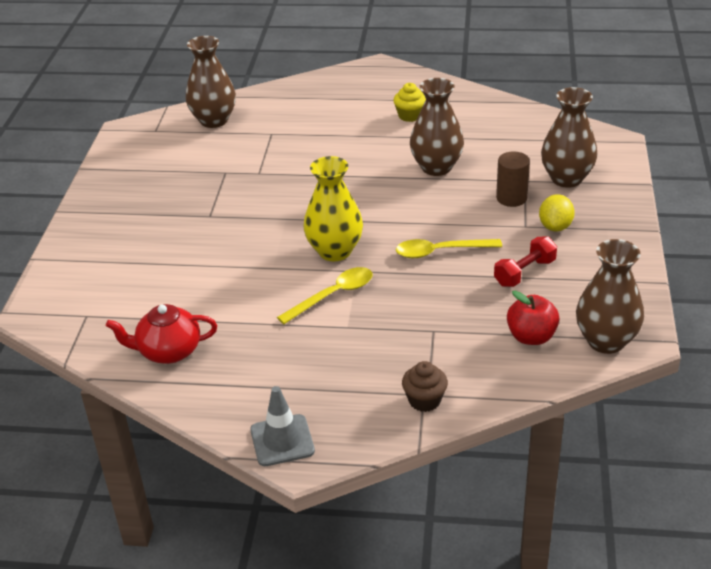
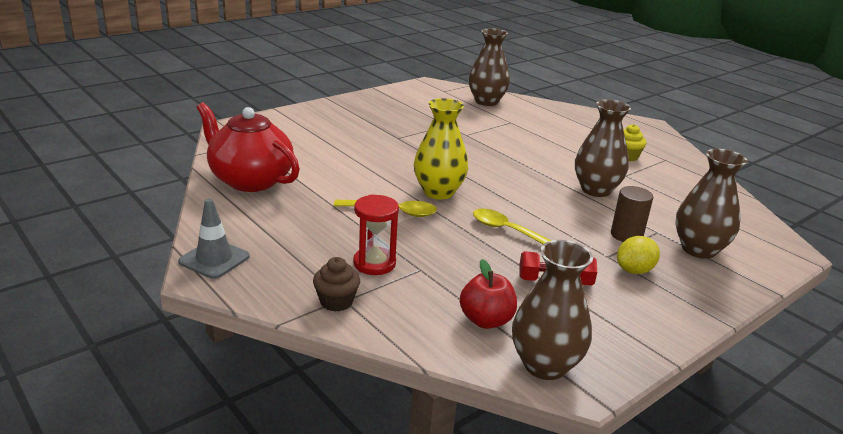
camera: 40 degrees right, 10 degrees down
(168, 351) = (250, 180): red teapot -> red teapot, size x1.54
(397, 350) = (374, 263): none -> red hourglass

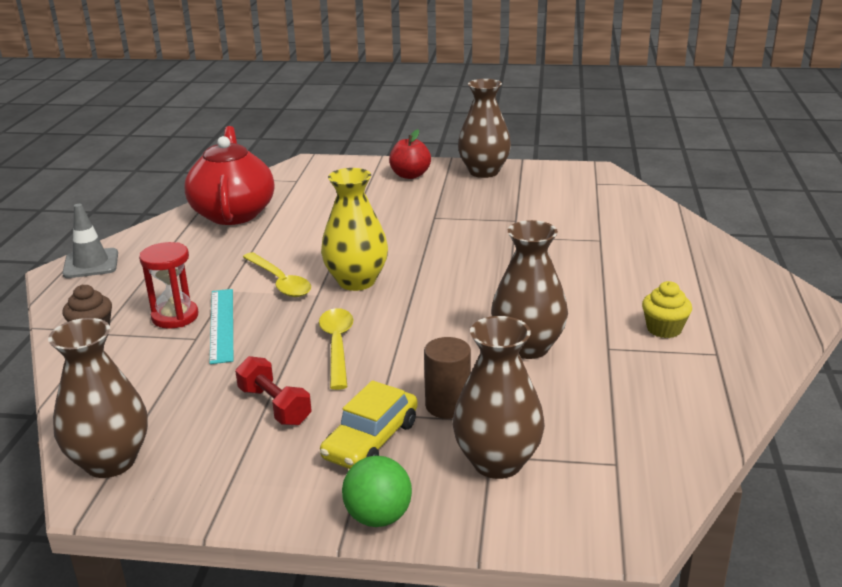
camera: 50 degrees right, 0 degrees up
(417, 253) = (222, 324): none -> turquoise ruler
(486, 101) = (623, 209): brown vase -> brown vase (484, 172)
(486, 320) = (150, 403): red apple -> red apple (410, 175)
(634, 270) = (371, 440): yellow lemon -> yellow car
(715, 302) = (378, 517): none -> green ball

